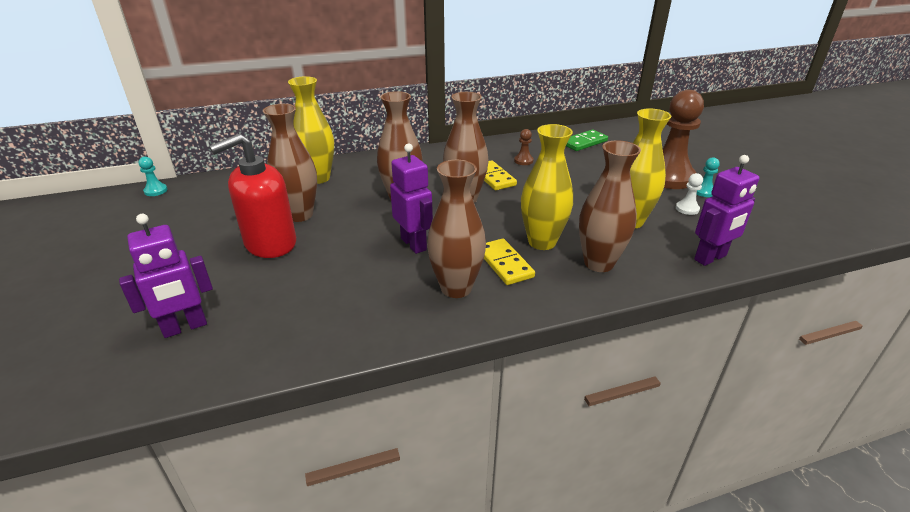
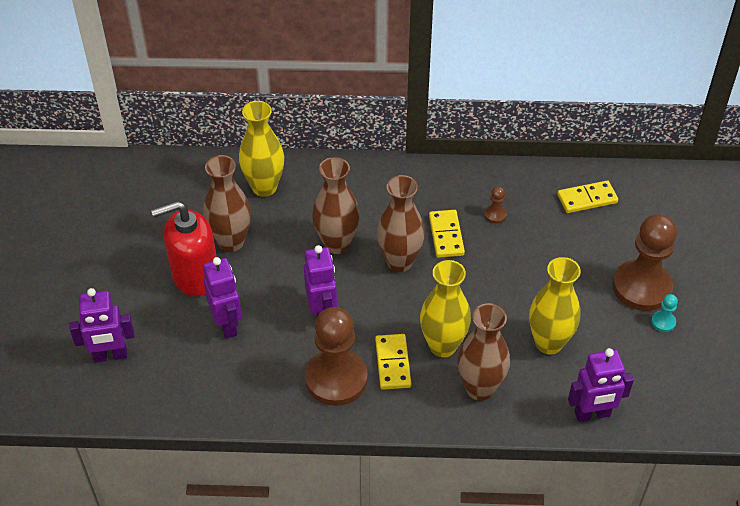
camera: 20 degrees right, 15 degrees up
(156, 191) = (105, 166): turquoise pawn -> none
(319, 272) = (227, 325): none -> purple robot
(456, 288) = (336, 379): brown vase -> brown pawn
(584, 142) = (587, 199): green domino -> yellow domino
(687, 209) = (623, 342): white pawn -> none

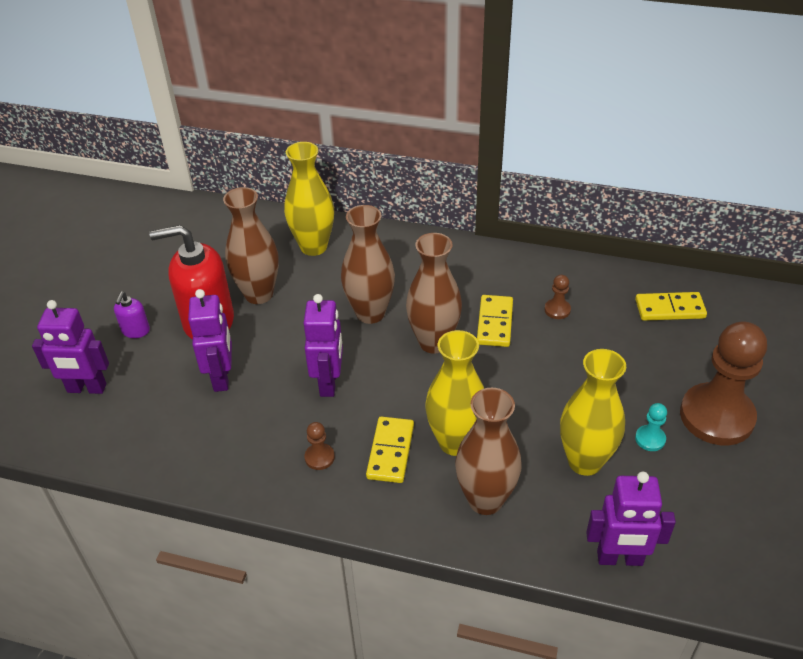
camera: 15 degrees right, 5 degrees down
(132, 295) = (135, 331): none -> purple soap dispenser
(336, 379) = (319, 457): brown pawn -> brown pawn, size x0.40
(663, 322) = (736, 462): turquoise pawn -> turquoise pawn (650, 439)

